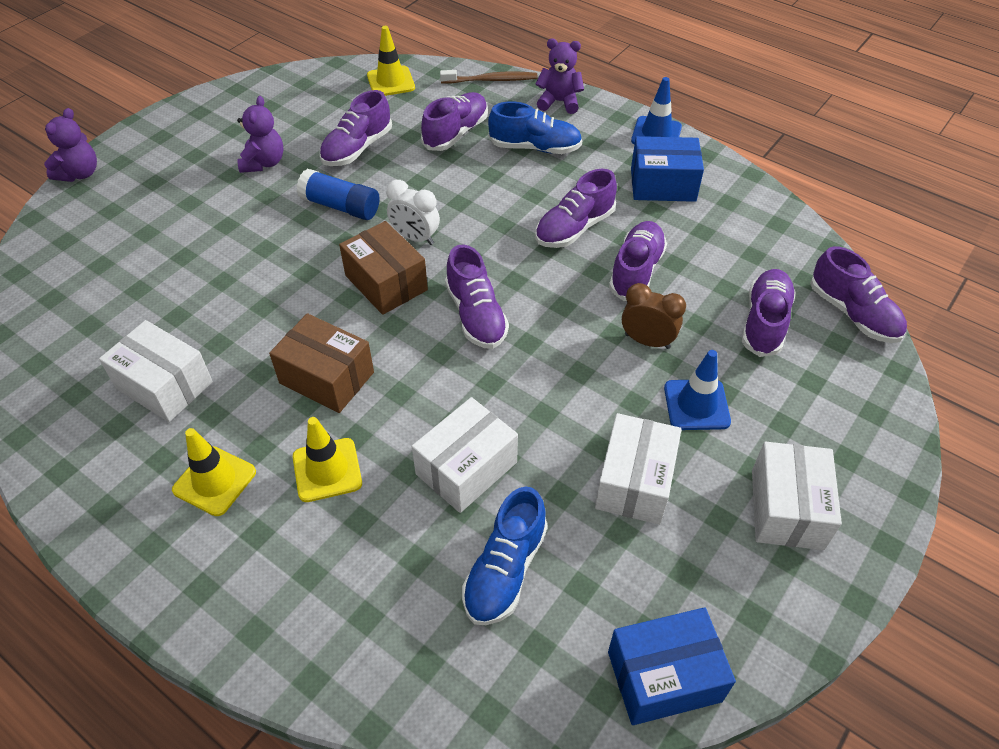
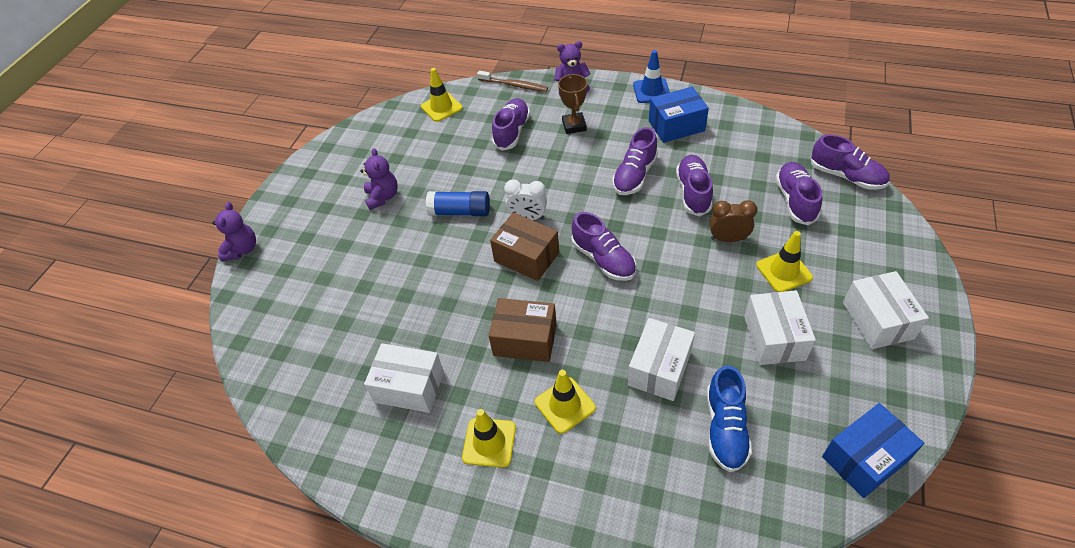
camera: 15 degrees left, 0 degrees up
(357, 148) = (446, 165): purple shoe -> none
(491, 80) = (514, 85): brown toothbrush -> brown toothbrush turned 45 degrees clockwise
(535, 147) = (574, 126): blue shoe -> brown trophy
(696, 405) = (784, 271): blue traffic cone -> yellow traffic cone

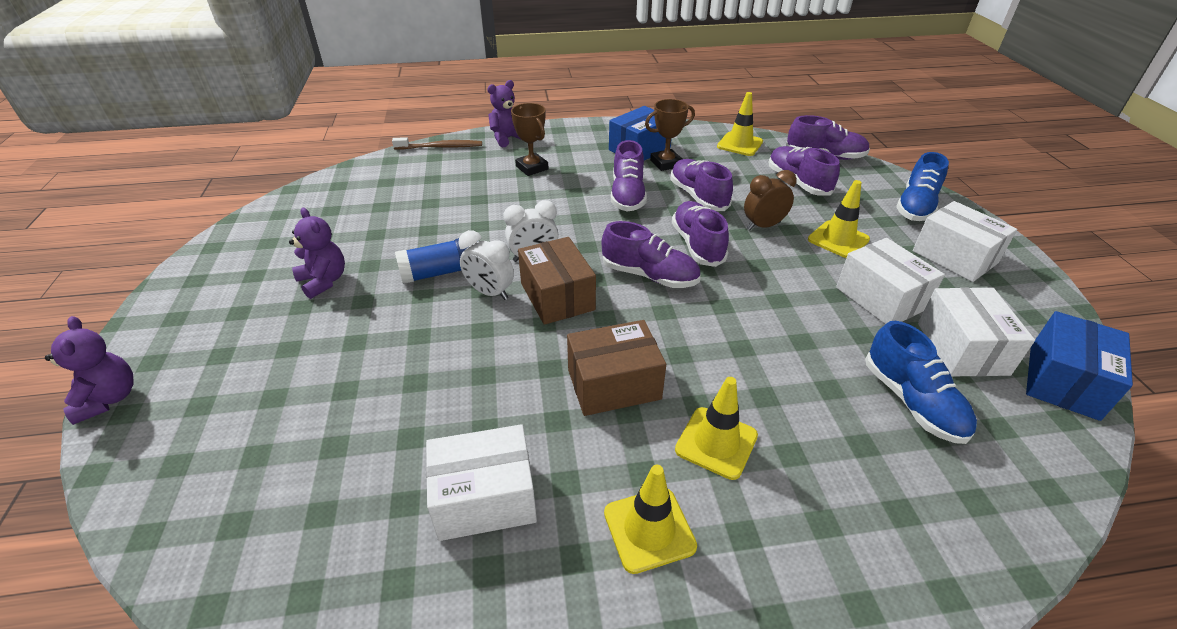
camera: 30 degrees left, 10 degrees down
(441, 107) = (360, 180): yellow traffic cone -> yellow traffic cone (739, 144)
(483, 239) = (490, 293): none -> white clock
(512, 132) = (463, 186): purple shoe -> purple shoe (697, 245)
(526, 257) = (557, 296): brown box -> brown box turned 60 degrees clockwise
(651, 91) = (594, 128): blue traffic cone -> none
(659, 368) = (793, 364): white box -> white box (962, 348)
(689, 148) = (666, 163): none -> brown trophy
(889, 258) = (916, 206): none -> blue shoe

